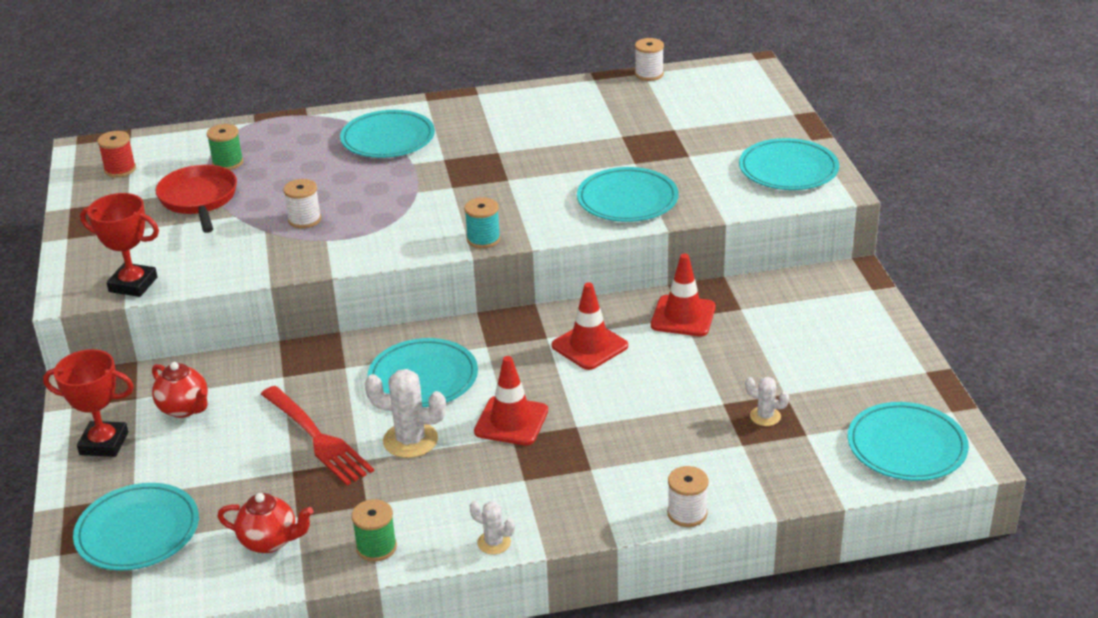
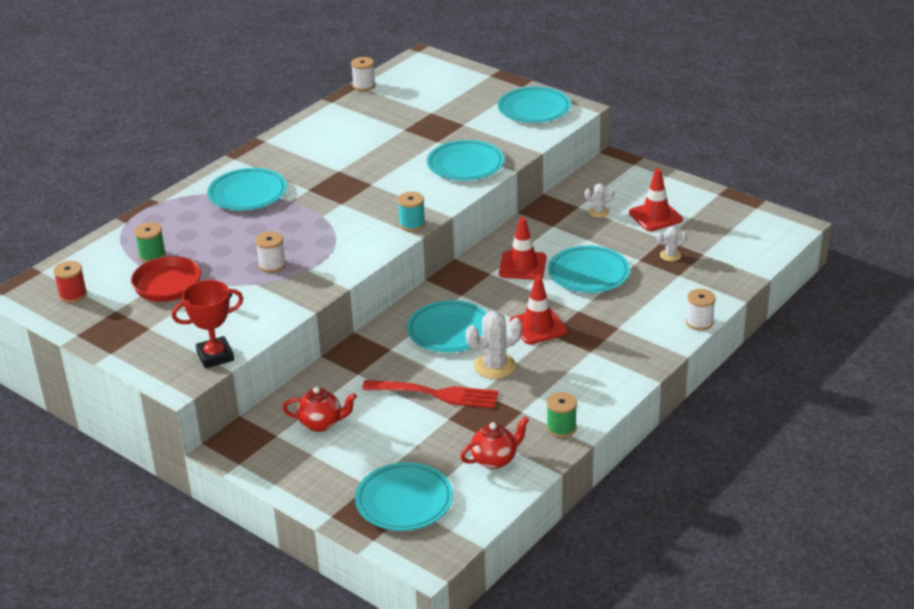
camera: 40 degrees left, 0 degrees up
(104, 443) = (299, 470): red trophy -> none
(494, 543) = (622, 390): white cactus -> white cactus (598, 212)
(683, 316) = (552, 225): red traffic cone -> red traffic cone (655, 216)
(906, 446) = (758, 235): turquoise plate -> turquoise plate (589, 273)

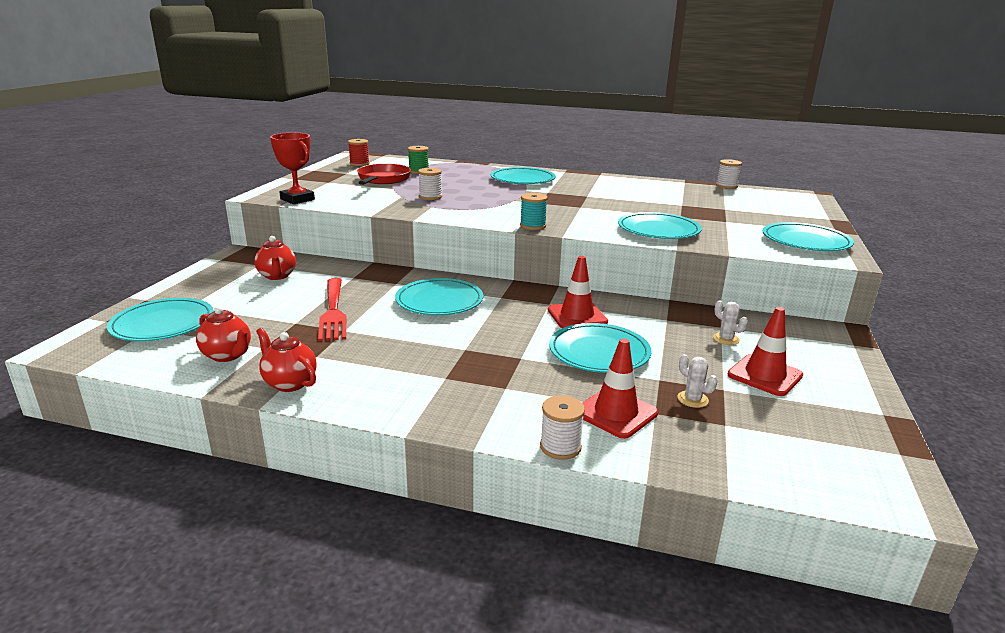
camera: 65 degrees right, 10 degrees down
(494, 366) = (391, 330): white cactus -> none
(538, 326) = (474, 340): red traffic cone -> red traffic cone (616, 413)
(561, 428) = (289, 383): green spool -> red teapot

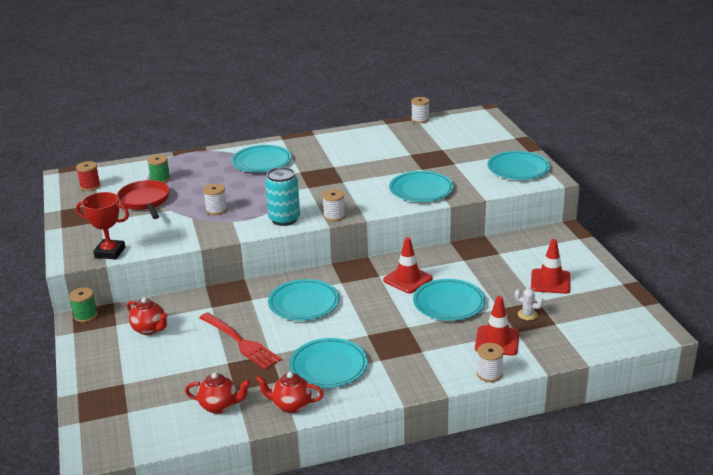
camera: 30 degrees left, 5 degrees up
(163, 324) = (130, 405): turquoise plate -> turquoise plate (328, 366)
(248, 252) = (85, 316): none -> green spool
(480, 216) = (284, 219): none -> turquoise can
(533, 226) = (334, 216): turquoise spool -> white spool
(726, 339) = (510, 262): white cactus -> none

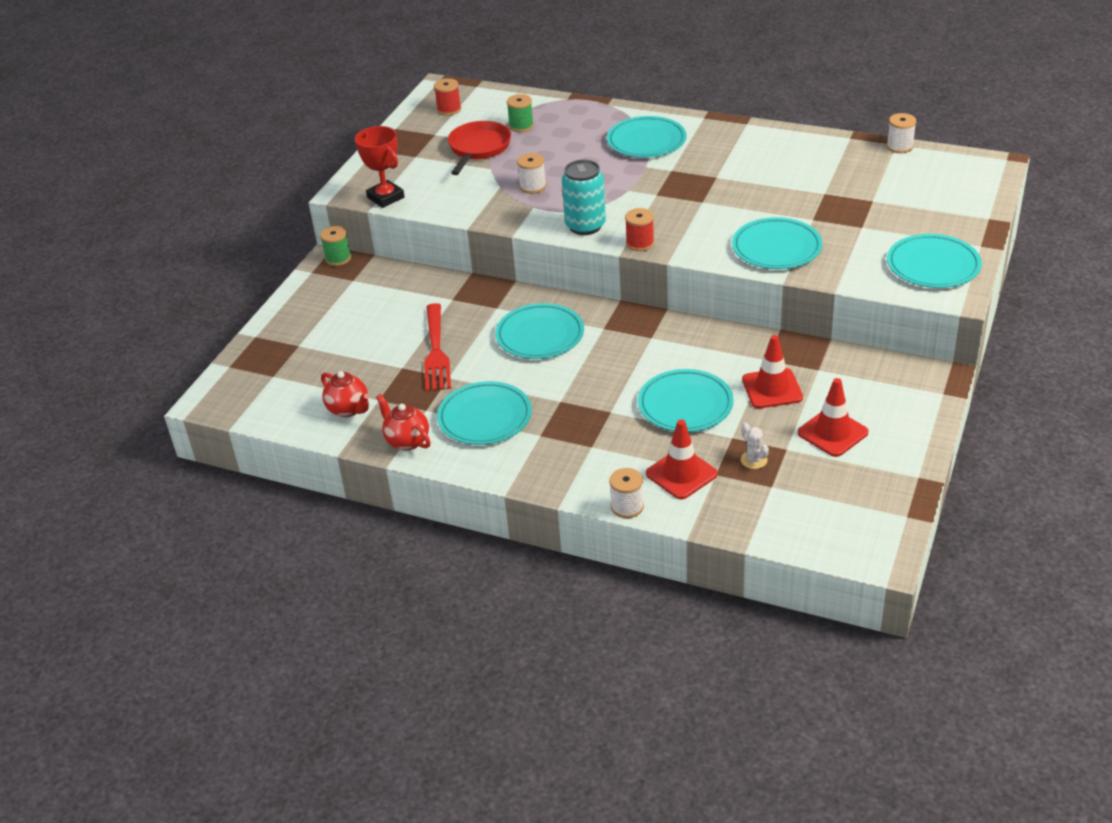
camera: 40 degrees right, 10 degrees up
(149, 329) = (374, 298): red teapot -> none
(334, 216) = (640, 243): white spool -> red spool
(407, 279) = (676, 355): red traffic cone -> red traffic cone (772, 389)

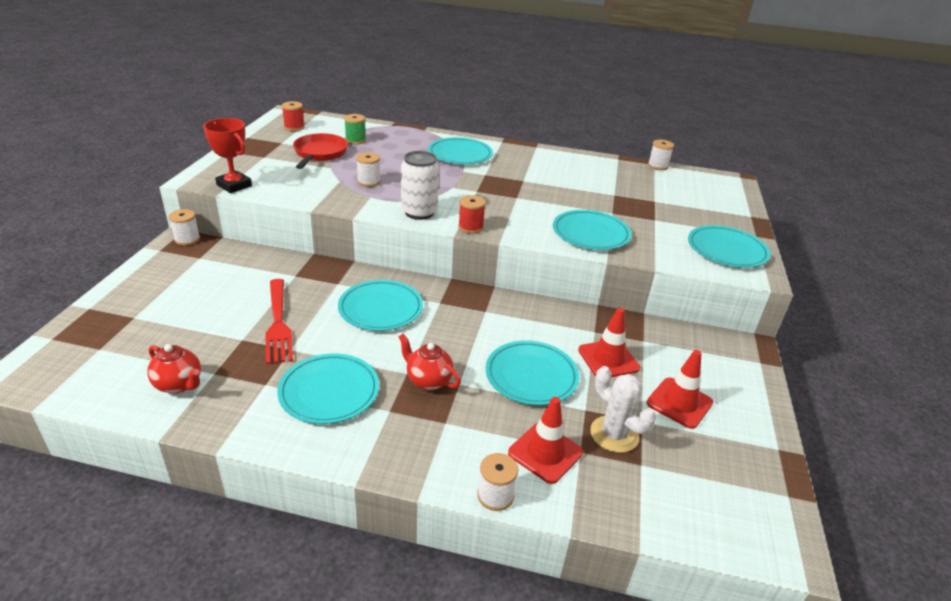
camera: 15 degrees left, 5 degrees down
(338, 258) = (187, 239): green spool -> white spool
(407, 441) = (242, 420): red teapot -> red teapot (428, 380)
(585, 226) = (419, 212): turquoise can -> white can
(754, 460) = (614, 434): white cactus -> white cactus, size x1.77

